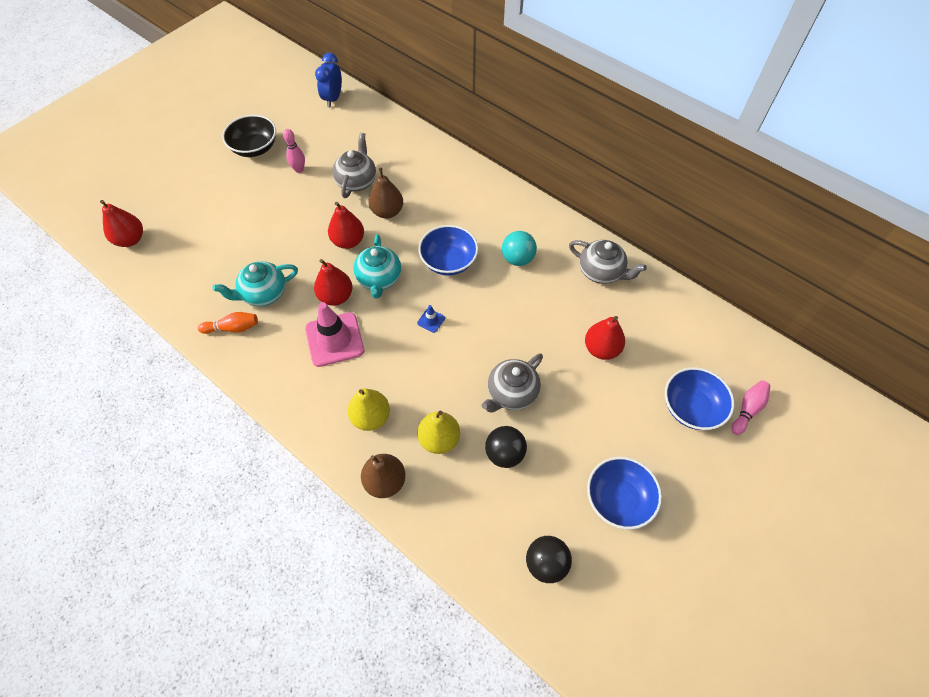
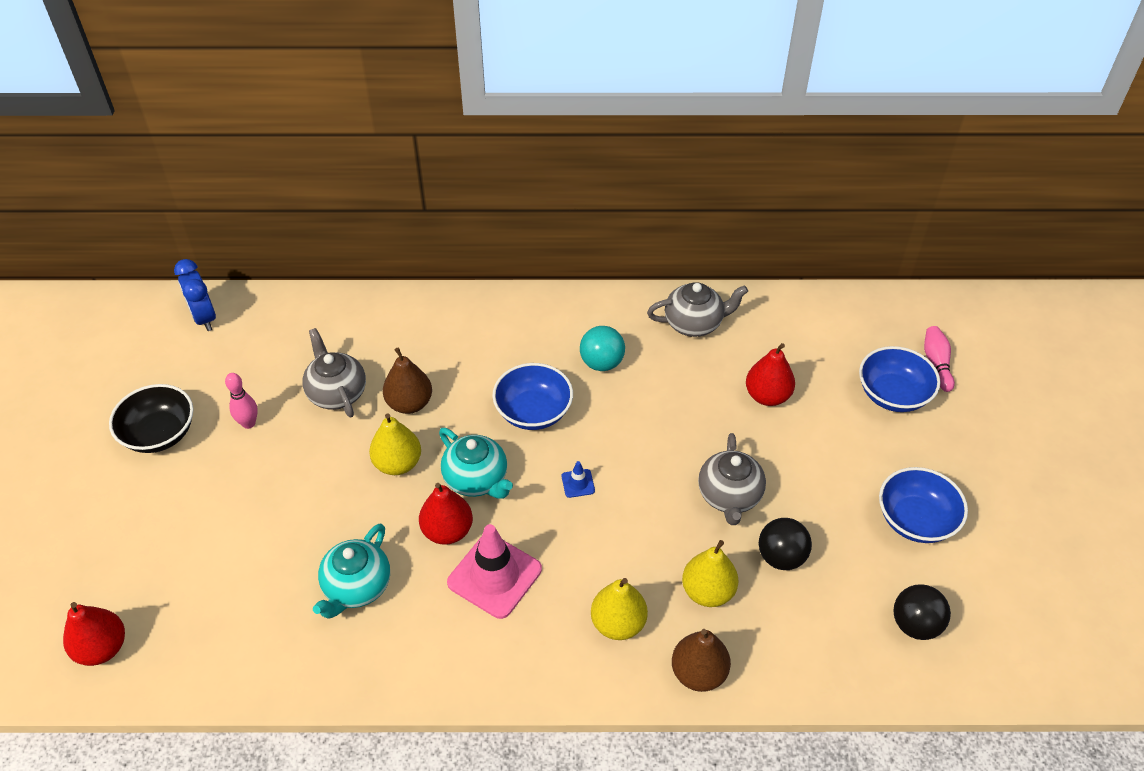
camera: 40 degrees left, 10 degrees down
(232, 328) = (359, 650): orange bowling pin -> none
(348, 241) = (397, 463): red pear -> yellow pear

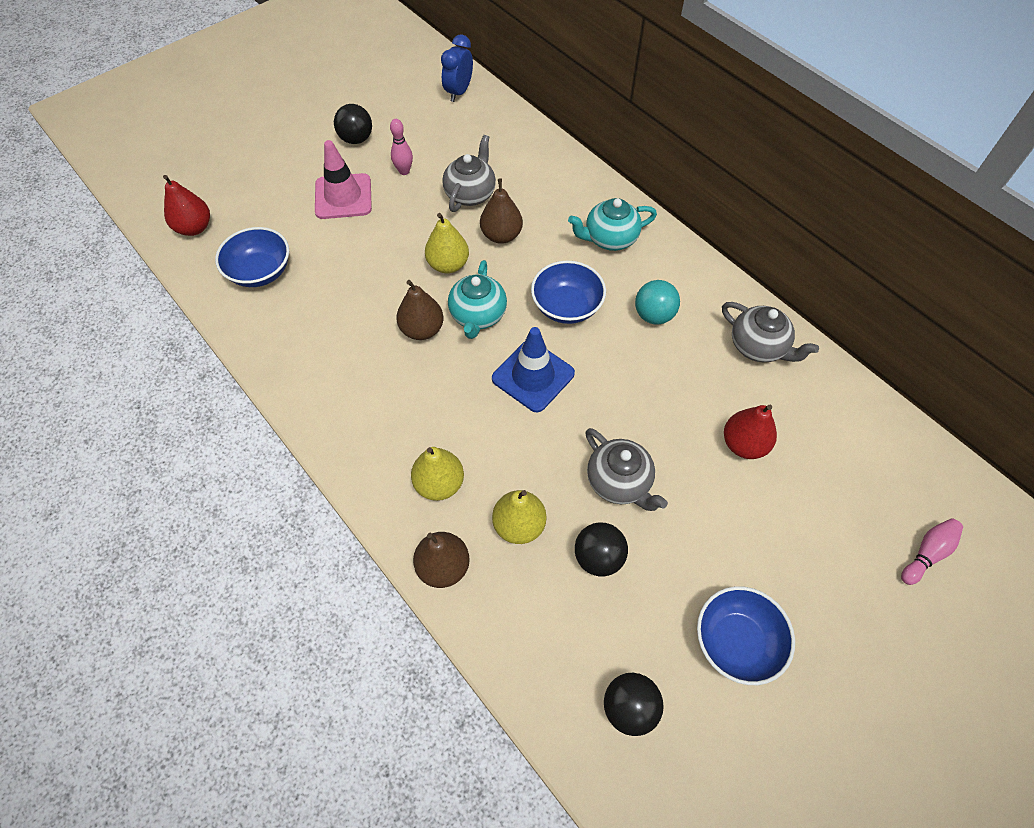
camera: 50 degrees right, 10 degrees up
(159, 434) = (356, 139): black bowl -> black ball
(356, 587) = (336, 313): turquoise teapot -> turquoise teapot (610, 238)
(447, 531) = (422, 329): red pear -> brown pear
(494, 576) = (411, 381): pink traffic cone -> pink traffic cone (343, 197)
(578, 483) = (533, 376): blue traffic cone -> blue traffic cone, size x2.32
(729, 496) = (619, 482): grey teapot -> grey teapot turned 90 degrees counterclockwise
(893, 394) = (851, 539): blue bowl -> blue bowl (260, 272)

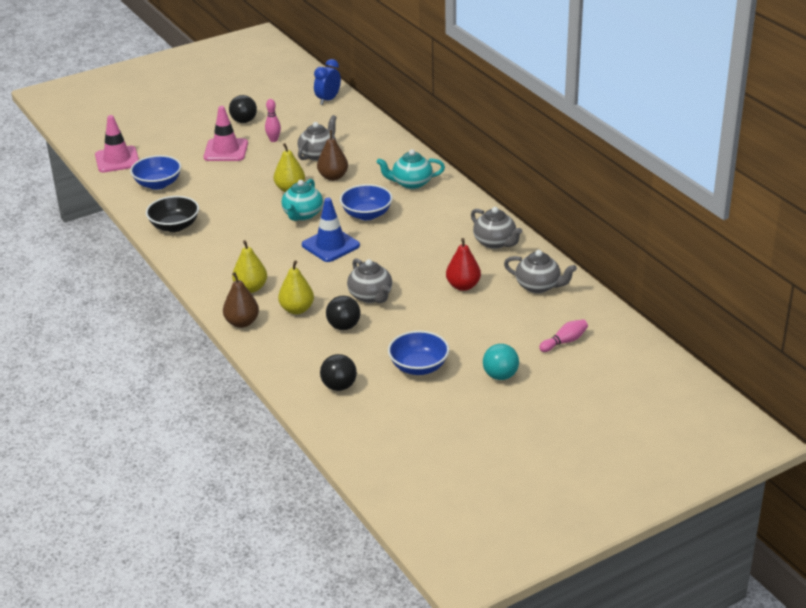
camera: 10 degrees right, 25 degrees down
(194, 228) = (117, 160): red pear -> pink traffic cone
(300, 358) = (174, 226): none -> black bowl
(422, 329) = (261, 219): brown pear -> none
(653, 315) = (427, 223): turquoise ball -> turquoise ball (500, 376)
(848, 433) = (538, 286): none -> grey teapot

